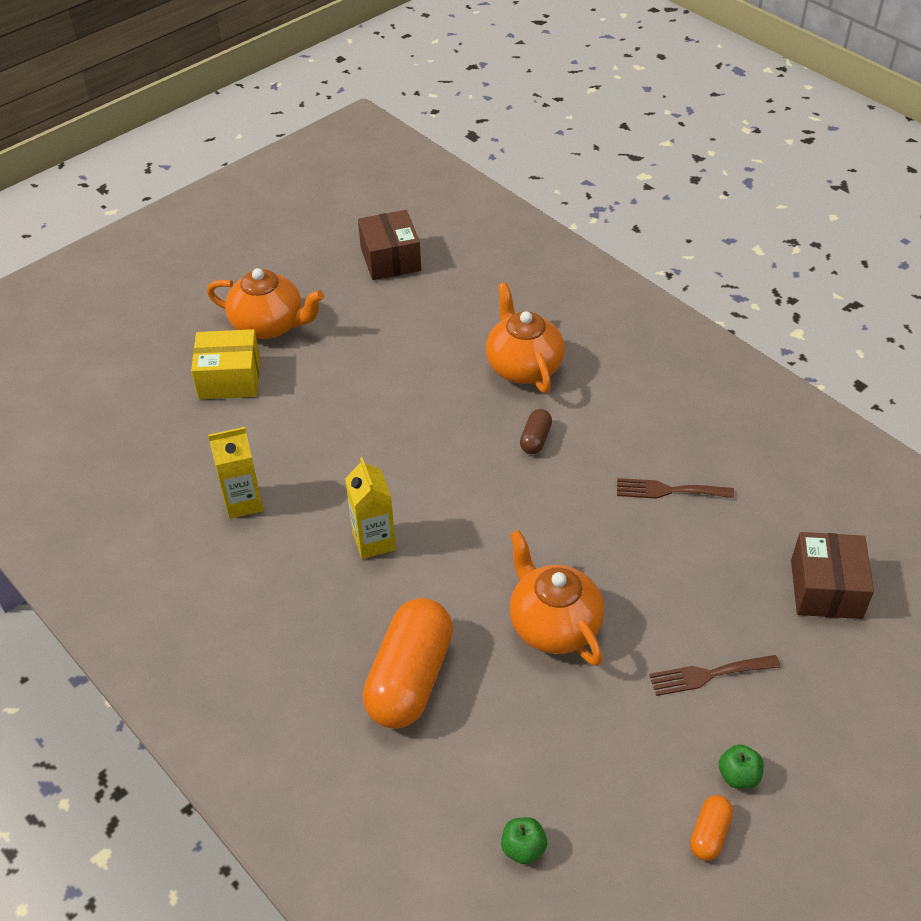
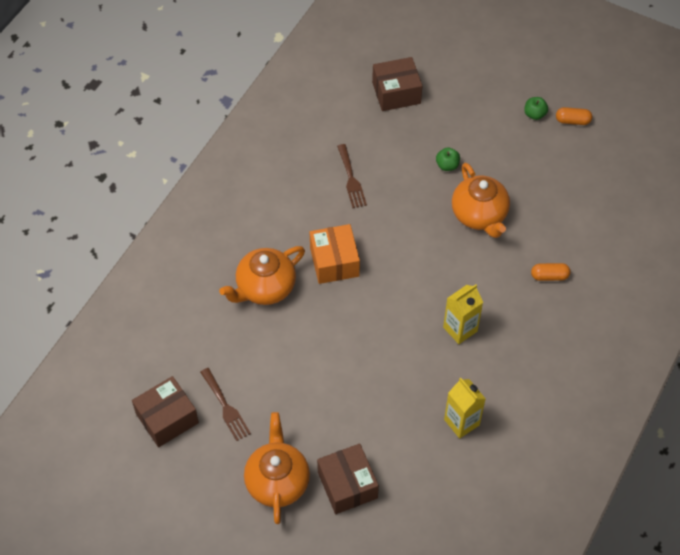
camera: 110 degrees left, 10 degrees up
(229, 378) = (347, 485): yellow box -> brown box
(410, 678) = (549, 276): orange capsule -> orange capsule, size x0.45
(523, 848) = (621, 195): green apple -> green apple (447, 165)
(535, 439) = (334, 262): brown capsule -> orange box
(553, 624) = (479, 215): orange teapot -> orange teapot turned 60 degrees counterclockwise
(708, 675) = (479, 137): brown fork -> brown fork (226, 407)

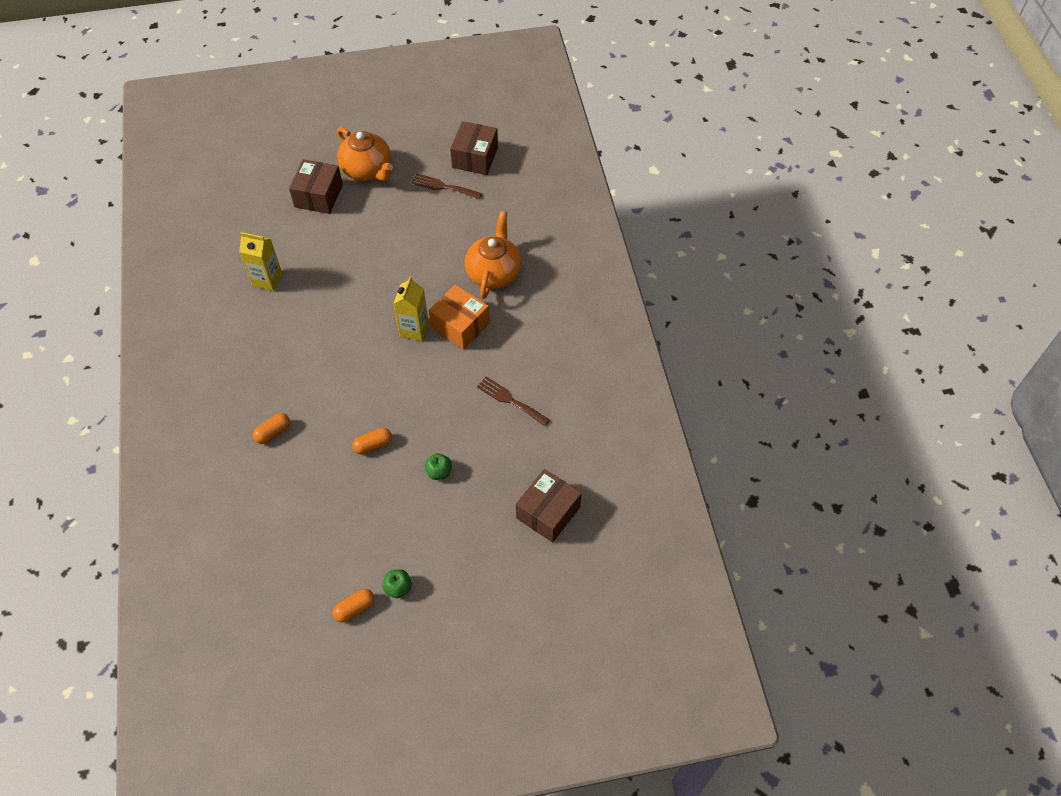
camera: 140 degrees right, 0 degrees up
(347, 485) = (318, 196): brown box -> brown box turned 75 degrees clockwise
(460, 329) = (317, 341): yellow carton -> yellow carton (414, 329)
(479, 215) = (373, 445): orange teapot -> orange capsule

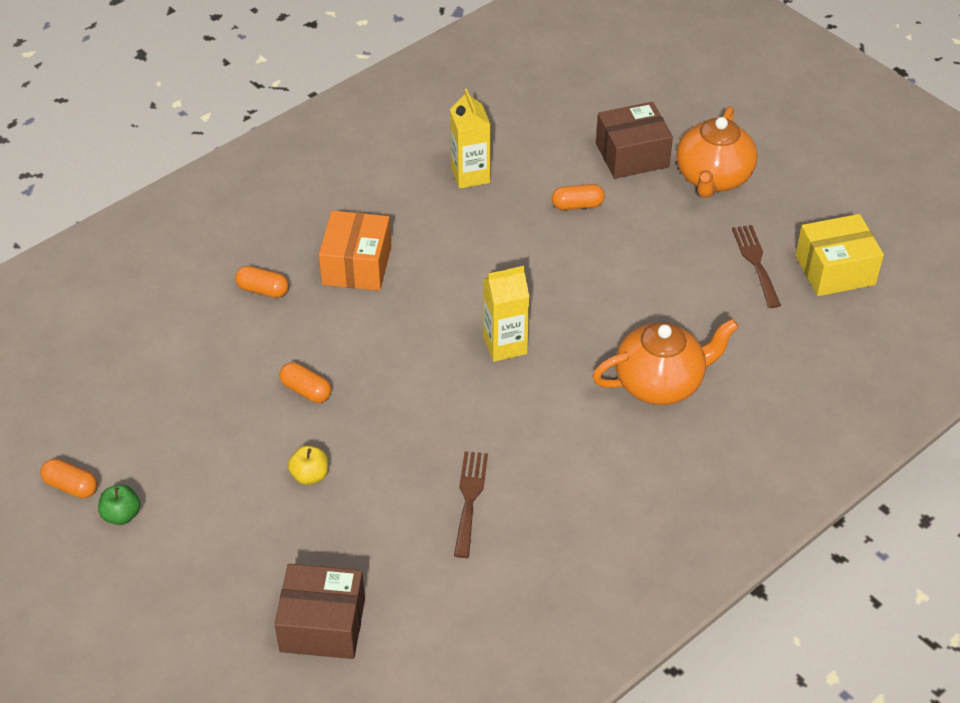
camera: 60 degrees right, 10 degrees down
(336, 241) = (577, 205): none -> orange capsule
(439, 472) = (310, 475): green apple -> yellow apple
(460, 325) = (547, 388): orange box -> orange box (357, 265)
(475, 157) = (835, 270): brown box -> yellow box

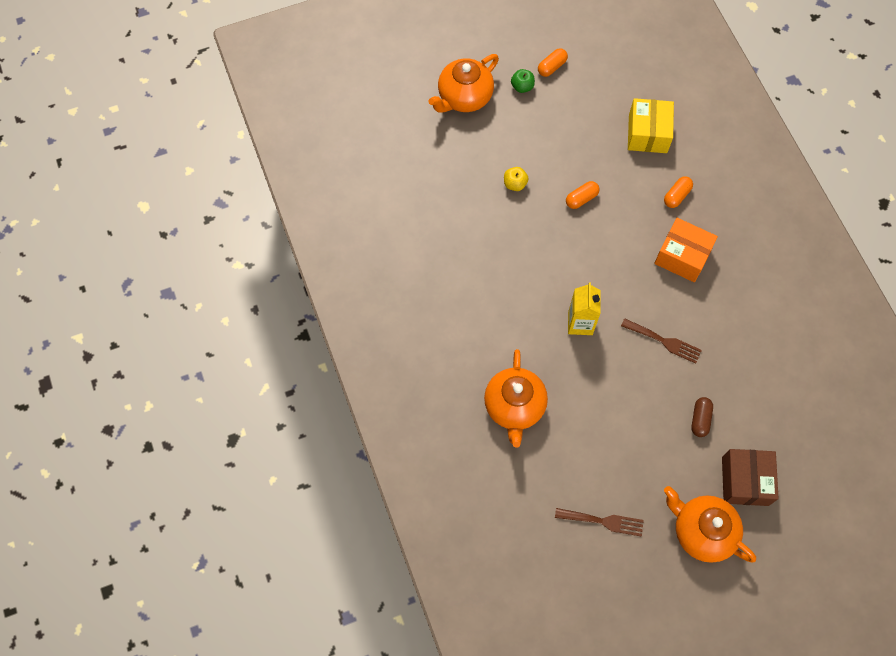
camera: 110 degrees right, 20 degrees up
(165, 589) = (464, 97): none -> orange teapot
(322, 625) = (411, 164): brown box -> none
(469, 498) = (466, 262): brown fork -> brown fork (664, 341)
(470, 175) = (753, 357): yellow carton -> none
(577, 205) = (700, 419): orange capsule -> brown capsule
(835, 270) = (577, 576): yellow box -> yellow box (647, 133)

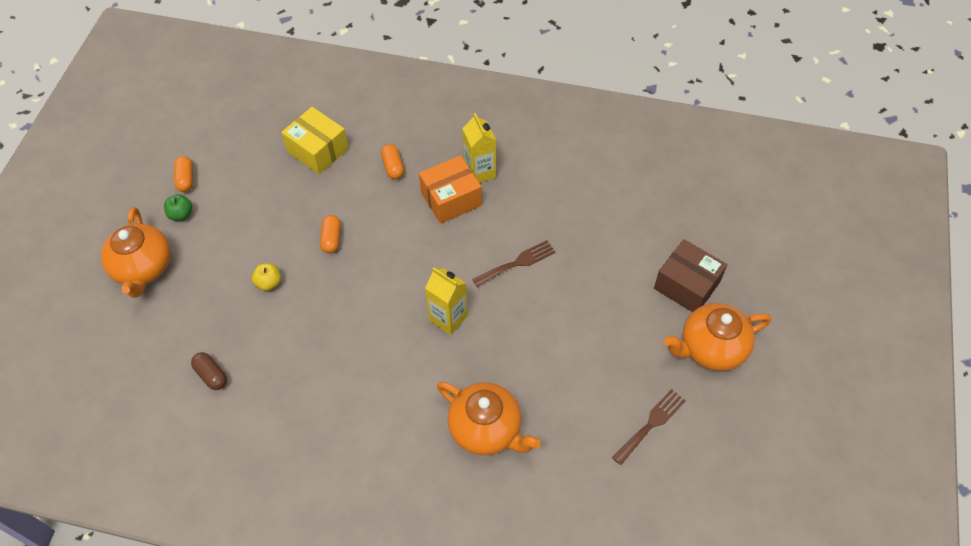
camera: 55 degrees left, 10 degrees down
(700, 419) = (608, 282): brown capsule -> brown capsule (211, 375)
(724, 261) = (480, 172): none -> yellow carton

